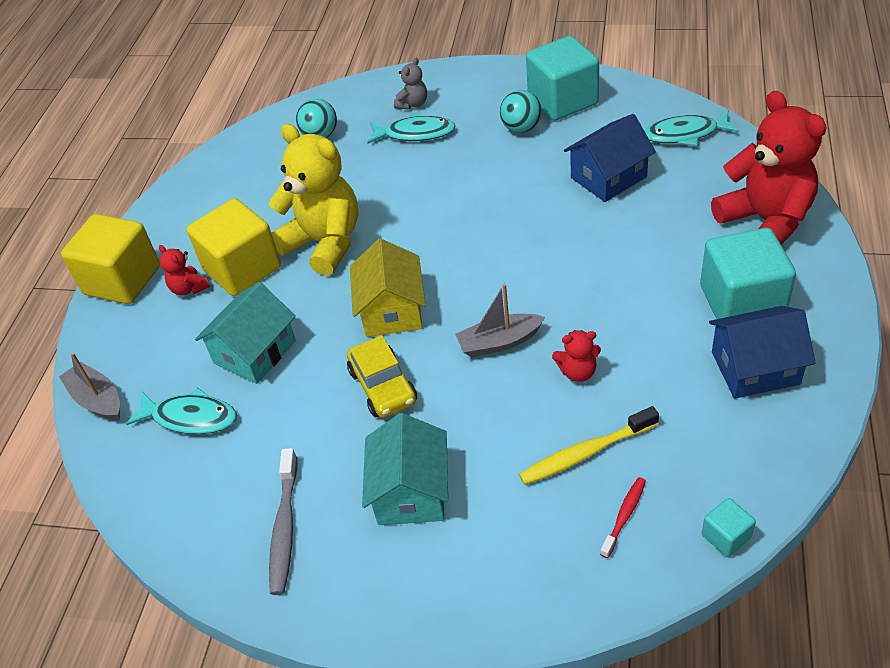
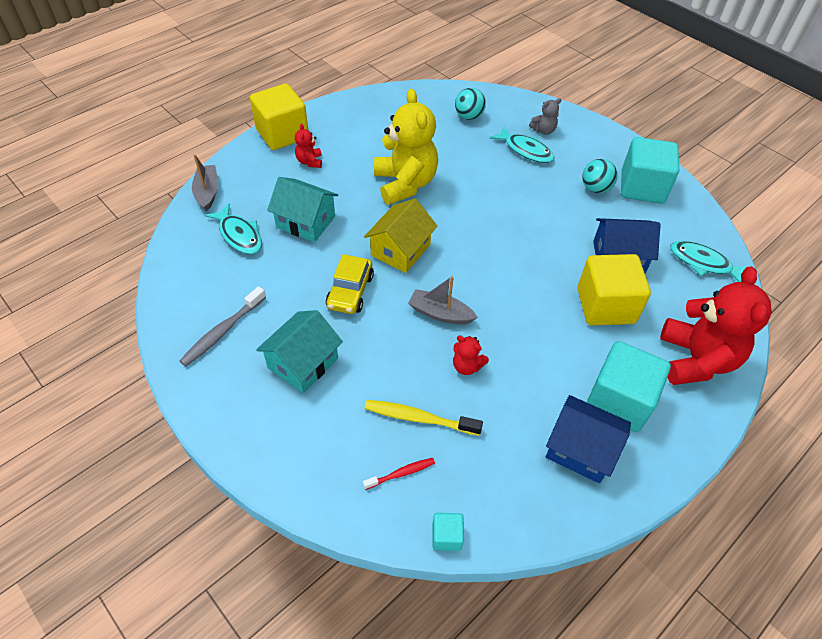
camera: 30 degrees right, 5 degrees up
(242, 269) = (347, 169): yellow cube -> yellow cube (605, 306)
(255, 352) = (306, 222): turquoise house -> turquoise house turned 45 degrees clockwise

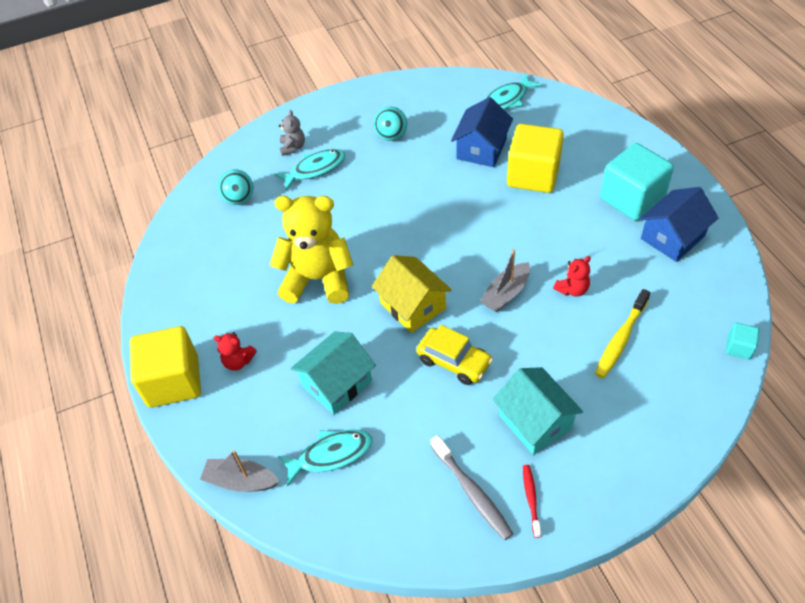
camera: 65 degrees left, 0 degrees up
(401, 473) = (675, 366): red toothbrush -> red toothbrush (531, 499)
(642, 187) = (404, 105): turquoise cube -> none
(696, 360) = (603, 140): red teddy bear -> none

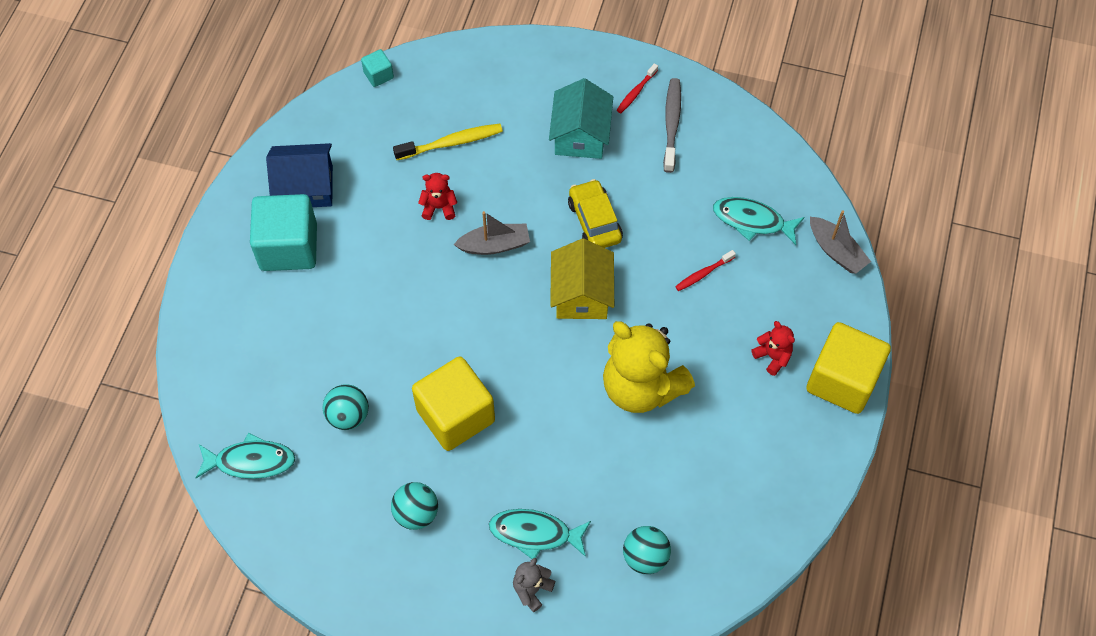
camera: 145 degrees left, 10 degrees up
(337, 383) = (703, 273): turquoise house -> red toothbrush
(481, 149) = (348, 416): blue house -> turquoise ball
(533, 175) = (338, 342): yellow cube -> yellow cube (455, 415)

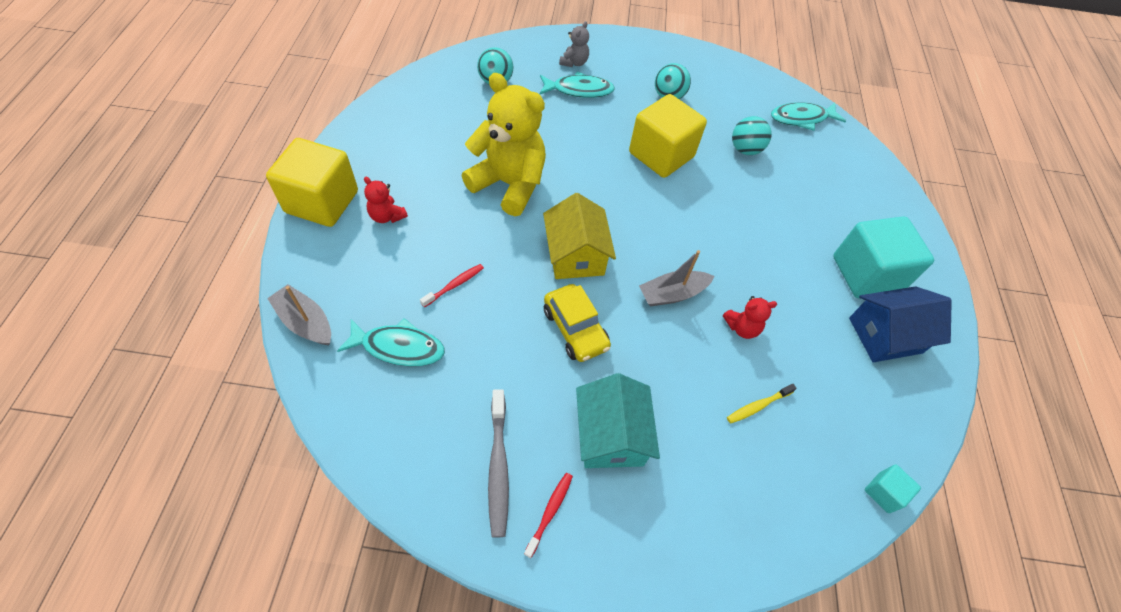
camera: 165 degrees right, 5 degrees down
(451, 143) = (758, 406): yellow toothbrush -> yellow toothbrush, size x0.60

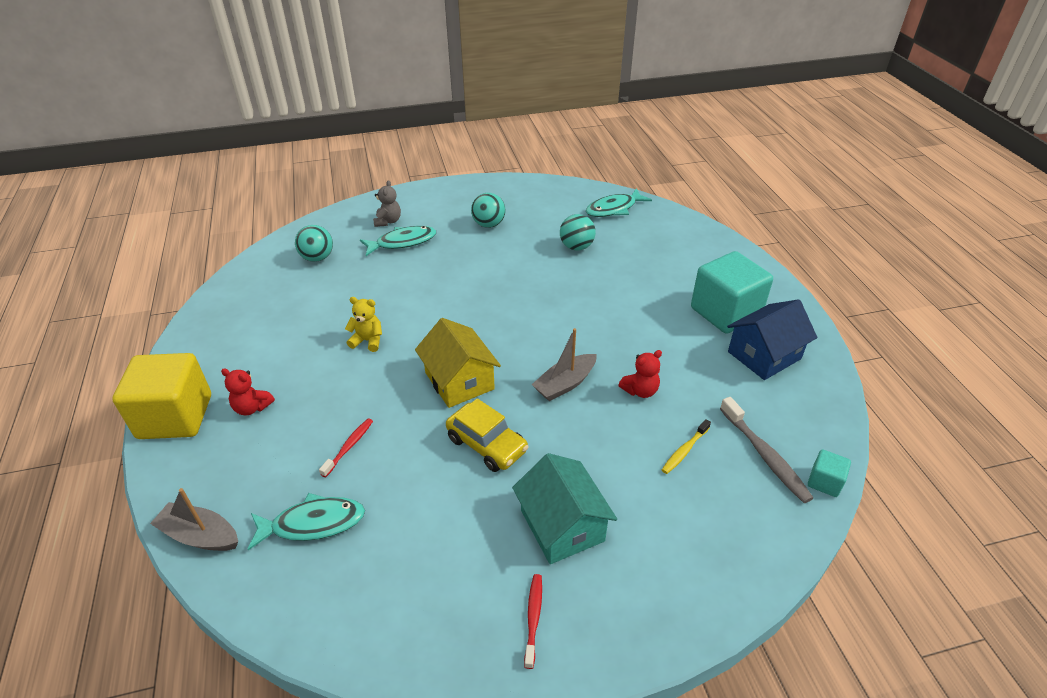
camera: 15 degrees left, 15 degrees down
(498, 467) = (463, 596): grey toothbrush -> grey toothbrush (765, 456)
(509, 184) = (368, 341): yellow teddy bear -> yellow teddy bear, size x0.43
(661, 155) = (503, 273): yellow cube -> none

